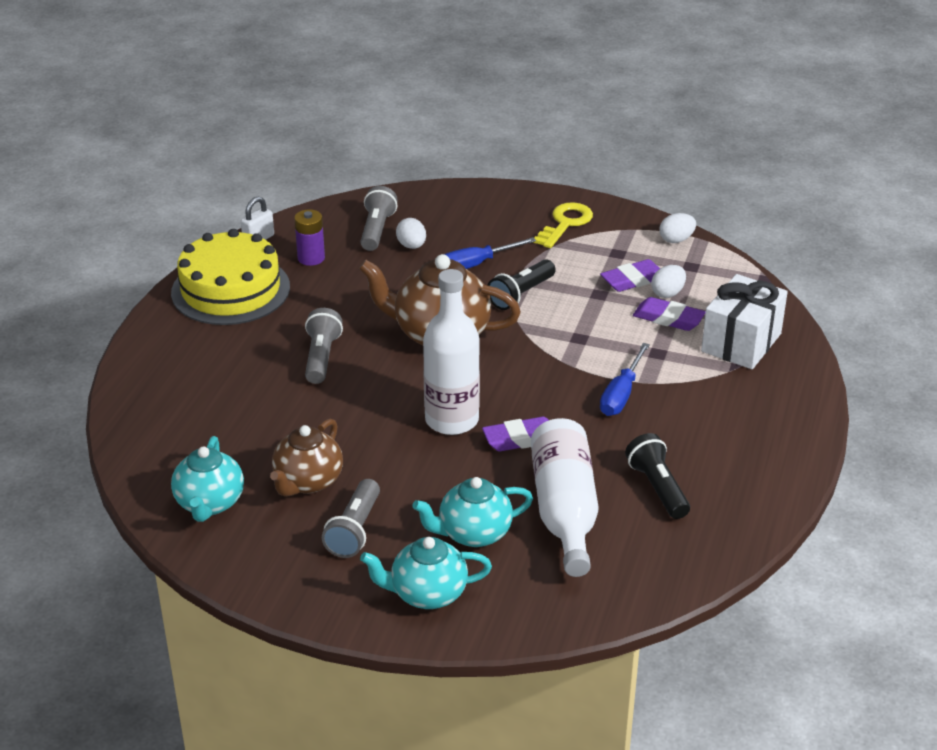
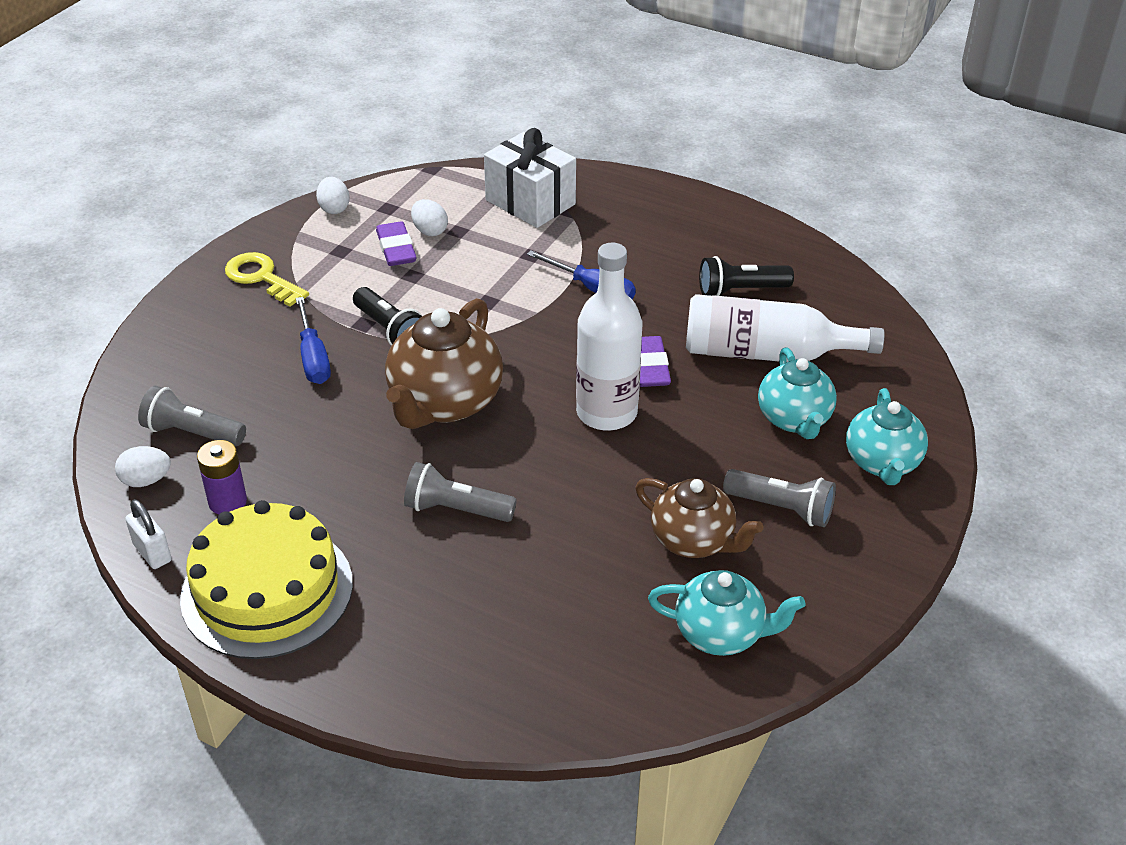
camera: 80 degrees left, 5 degrees up
(411, 246) = (245, 406): white egg -> white egg (146, 480)
(668, 318) = (474, 238): purple eraser -> none

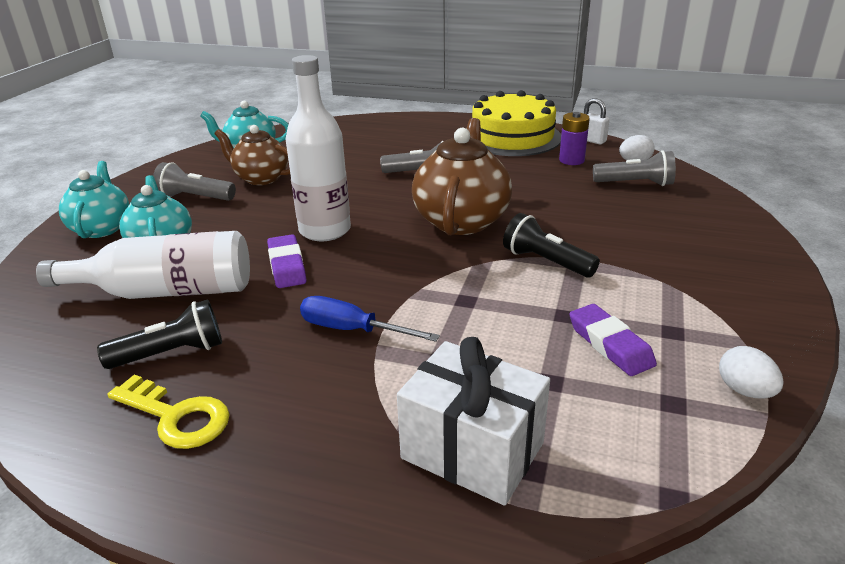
camera: 170 degrees right, 10 degrees down
(261, 278) = (723, 290): yellow key -> yellow key (177, 416)
(313, 357) = (596, 234): blue screwdriver -> none
(430, 231) = (588, 376): white egg -> none

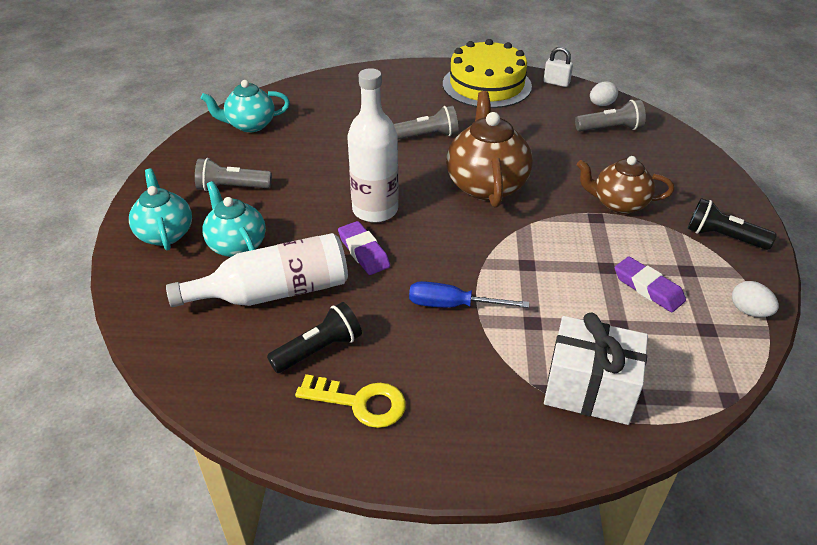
camera: 15 degrees left, 10 degrees up
(261, 178) = (281, 158): brown teapot -> brown teapot (618, 204)
(546, 262) = (572, 219): black flashlight -> black flashlight (723, 237)
(571, 160) = (549, 108): purple battery -> none

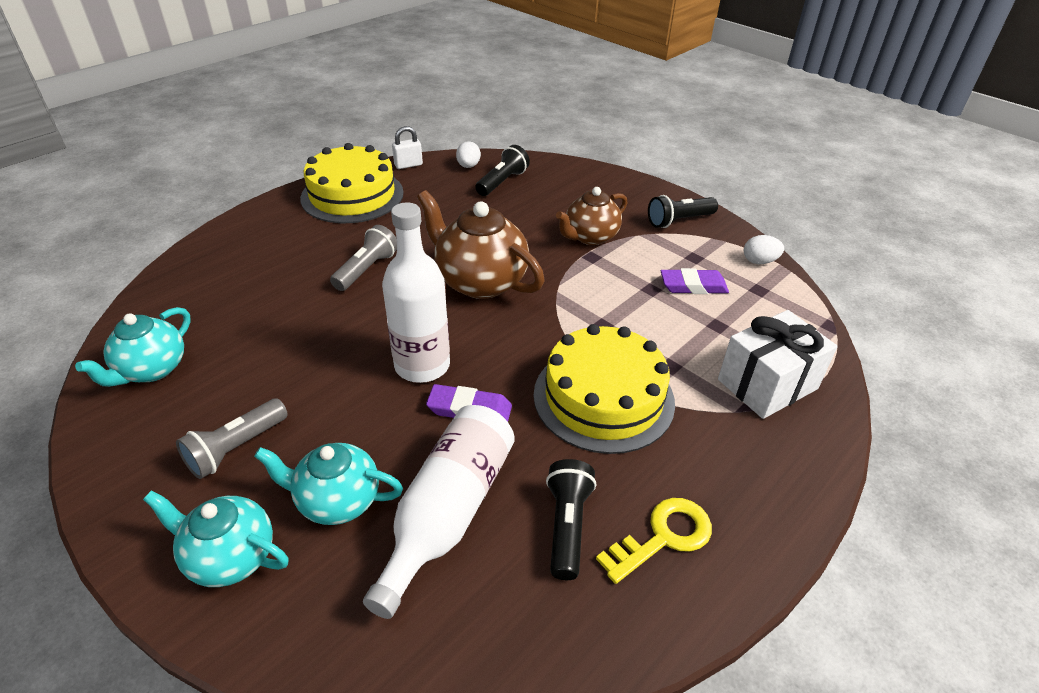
camera: 50 degrees left, 0 degrees up
(452, 305) = (603, 397): blue screwdriver -> yellow cake
(610, 129) = (502, 182): grey flashlight -> black flashlight

